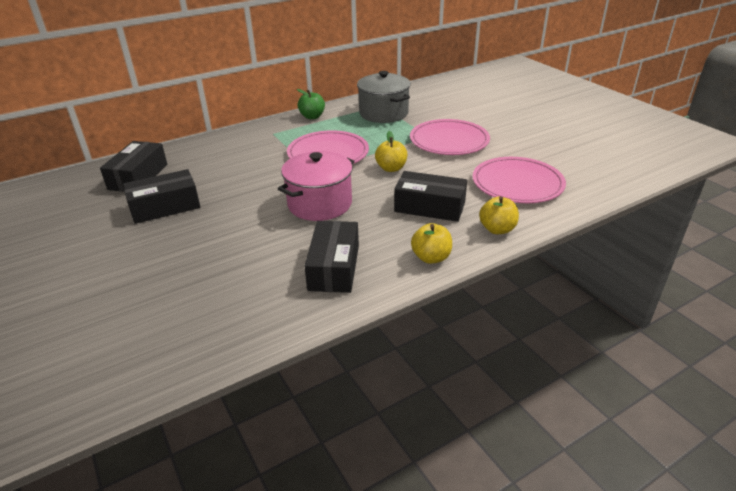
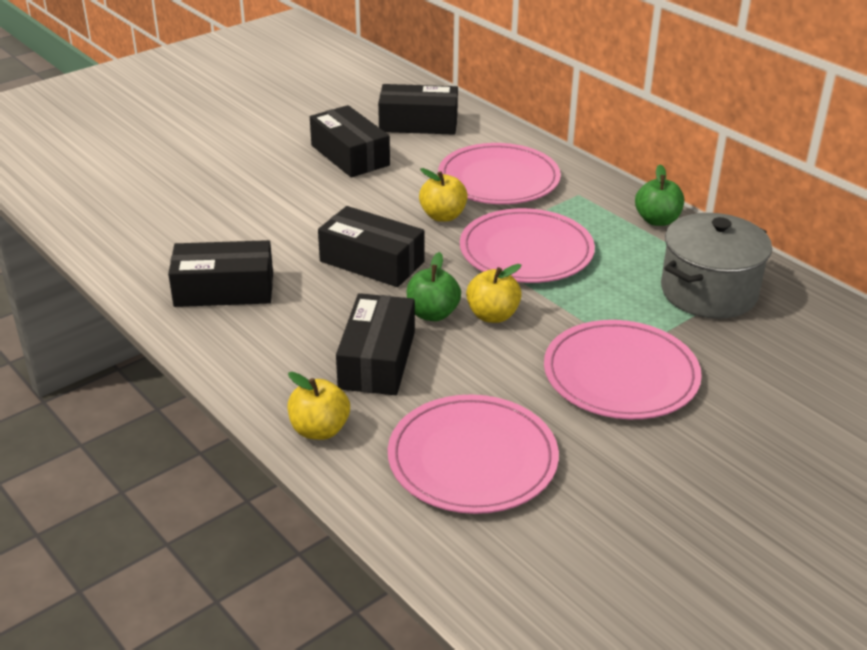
camera: 80 degrees right, 0 degrees up
(239, 154) = (498, 179): none -> pink plate
(320, 204) = (372, 262): pink pot -> black box
(385, 186) = (432, 314): none -> green apple
(431, 257) = (244, 366): yellow apple -> yellow apple (443, 216)

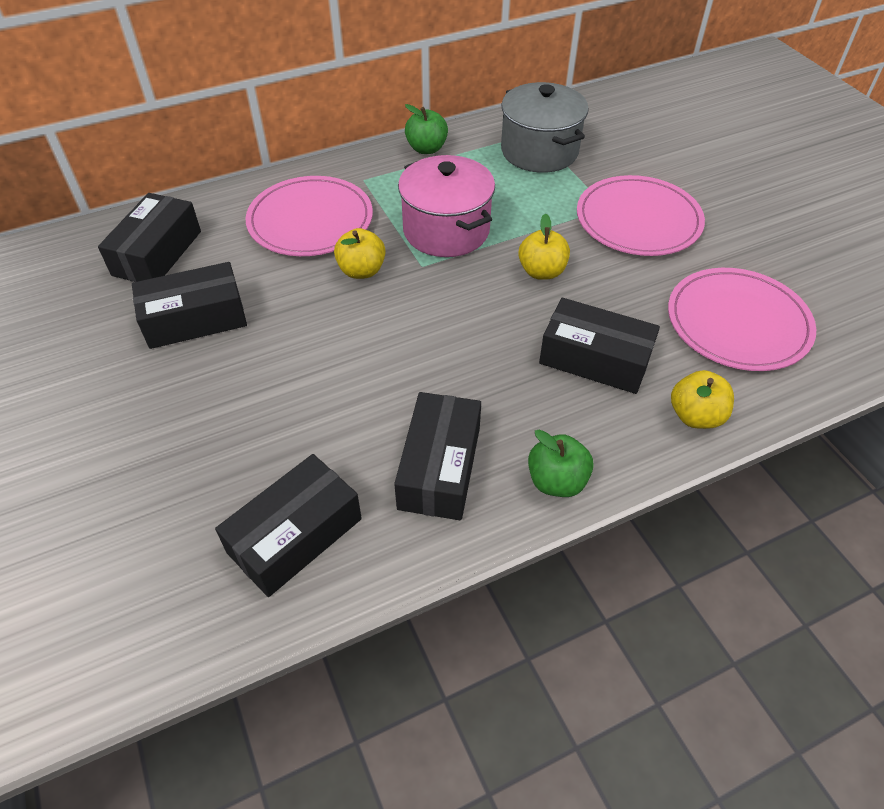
camera: 75 degrees left, 15 degrees up
(372, 262) = (426, 336): black box -> black box (295, 536)
(432, 314) = (529, 309): green apple -> green apple (556, 481)
(526, 251) = (446, 230): pink plate -> pink pot

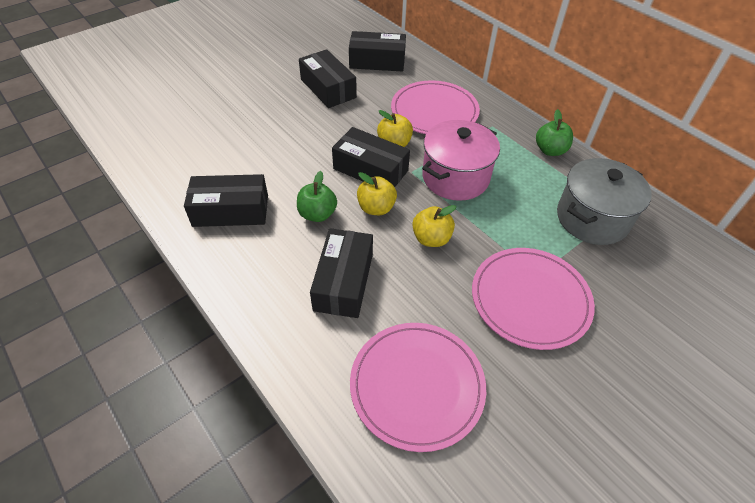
camera: 75 degrees right, 0 degrees up
(295, 536) = (180, 161): black box -> black box (370, 170)
(556, 481) = (225, 270): green apple -> green apple (317, 214)
(695, 416) = (297, 353): yellow apple -> yellow apple (376, 208)

